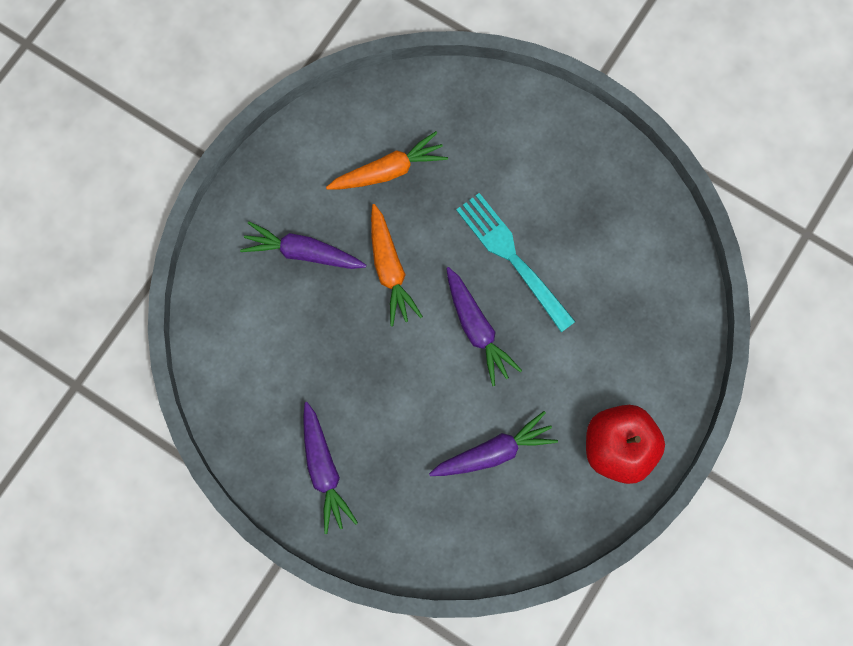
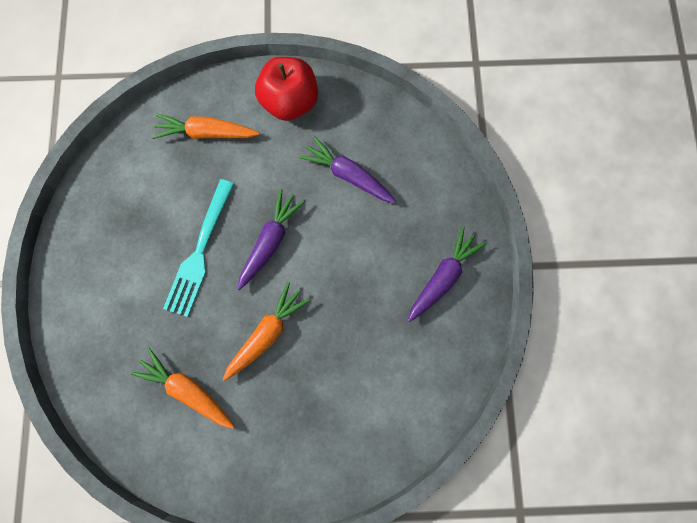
camera: 125 degrees left, 0 degrees up
(303, 252) = (297, 409): purple carrot -> none
(638, 340) = (206, 133): none -> orange carrot

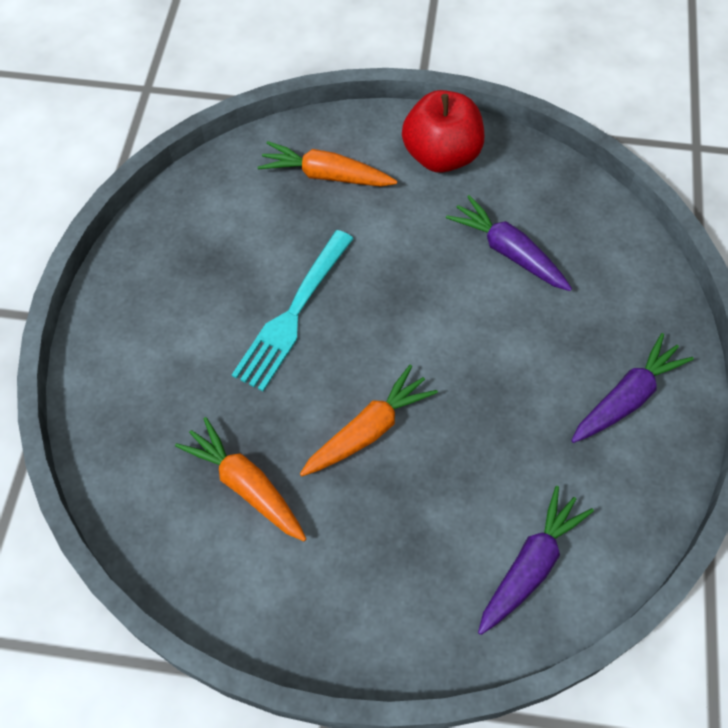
camera: 10 degrees right, 15 degrees down
(270, 241) = (390, 316): purple carrot -> purple carrot (530, 565)

